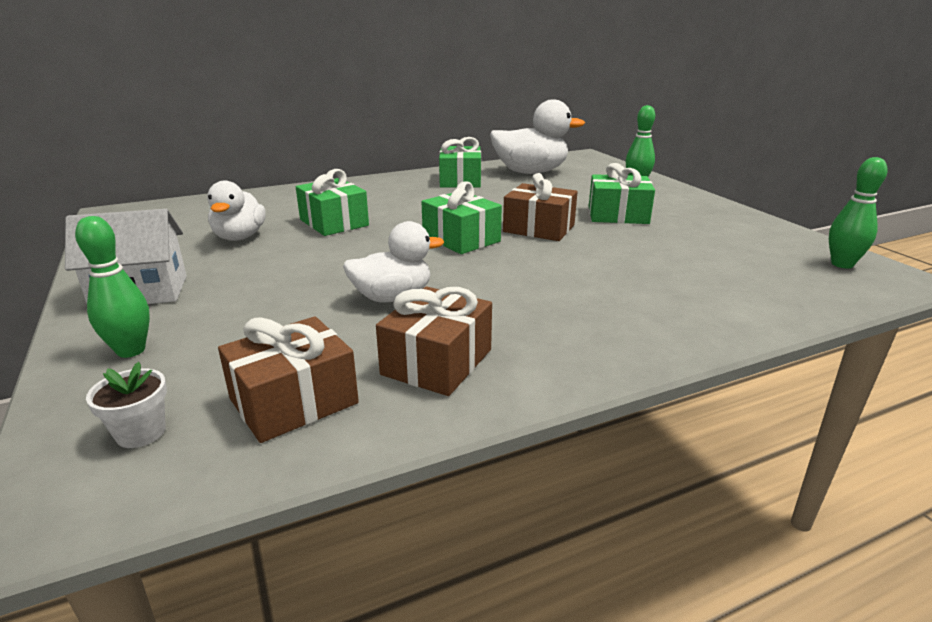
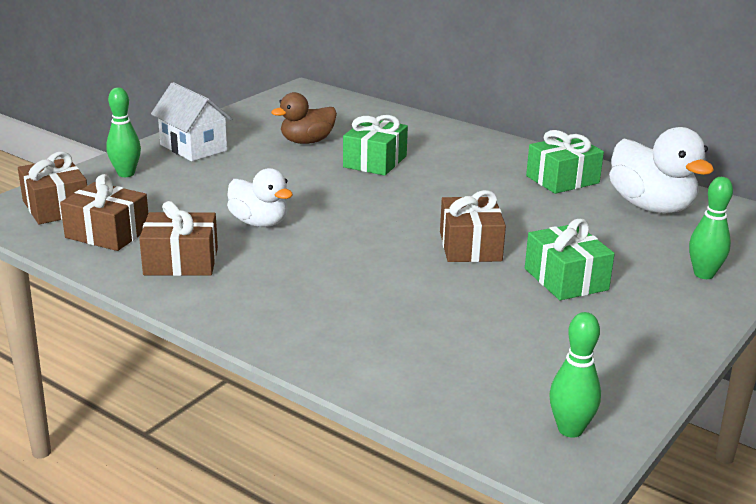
camera: 60 degrees right, 0 degrees up
(141, 433) = (56, 207): white flower pot -> brown gift
(240, 237) = (307, 141): white duck -> brown duck
(461, 239) = (400, 219): green gift -> none

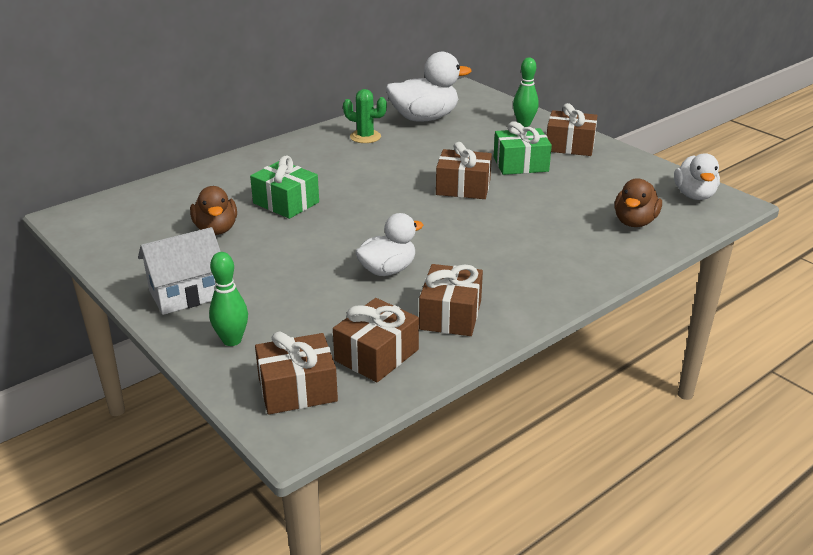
camera: 75 degrees left, 5 degrees up
(446, 373) = (634, 222): none -> brown duck
(562, 179) = (365, 137): green gift -> green cactus
(570, 429) = (694, 195): green bowling pin -> white duck
(661, 313) = (569, 146): none -> brown gift

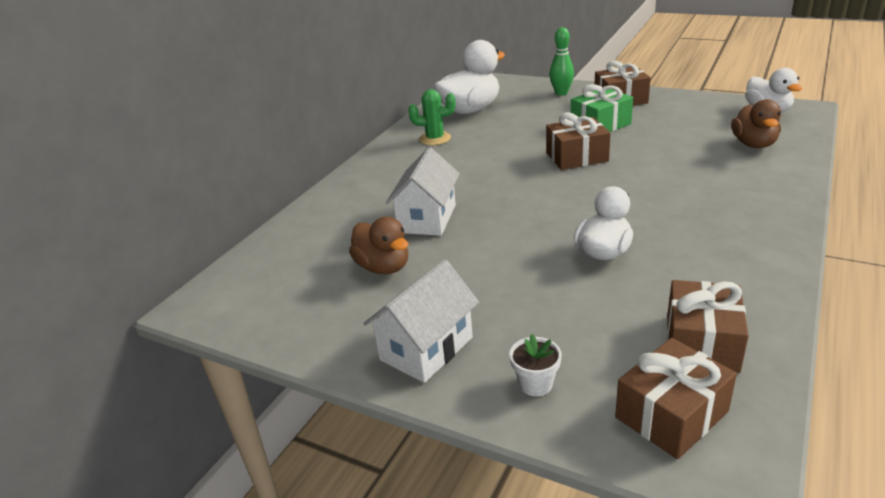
camera: 20 degrees left, 0 degrees up
(232, 340) = (535, 384): green bowling pin -> white flower pot
(286, 203) = (427, 218): green gift -> white house
(450, 315) = (716, 276): brown gift -> none

